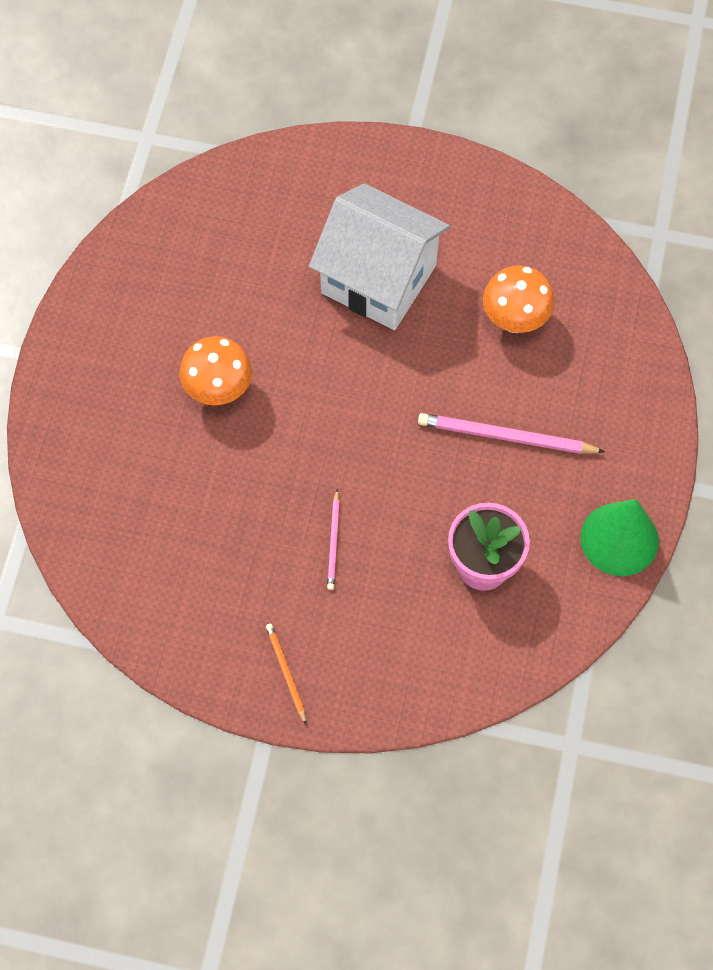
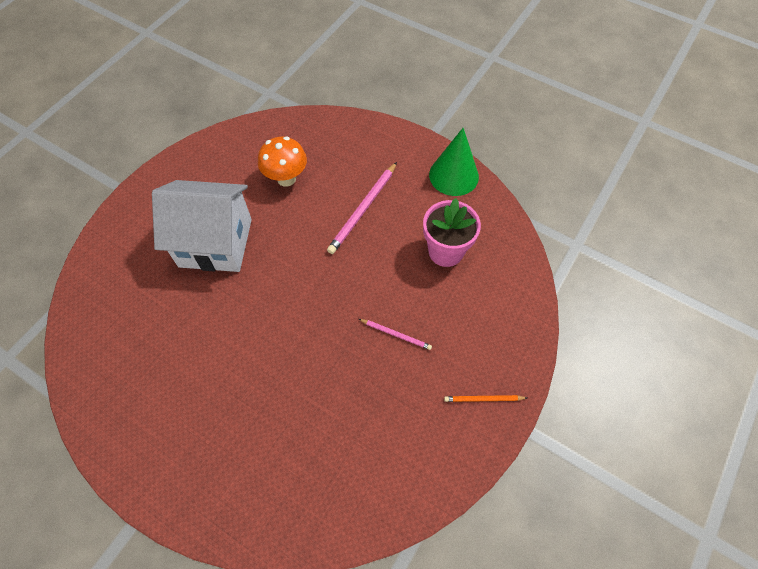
camera: 70 degrees left, 5 degrees down
(219, 390) = (246, 374): orange mushroom -> none
(378, 279) = (215, 242): white house -> white house turned 45 degrees clockwise

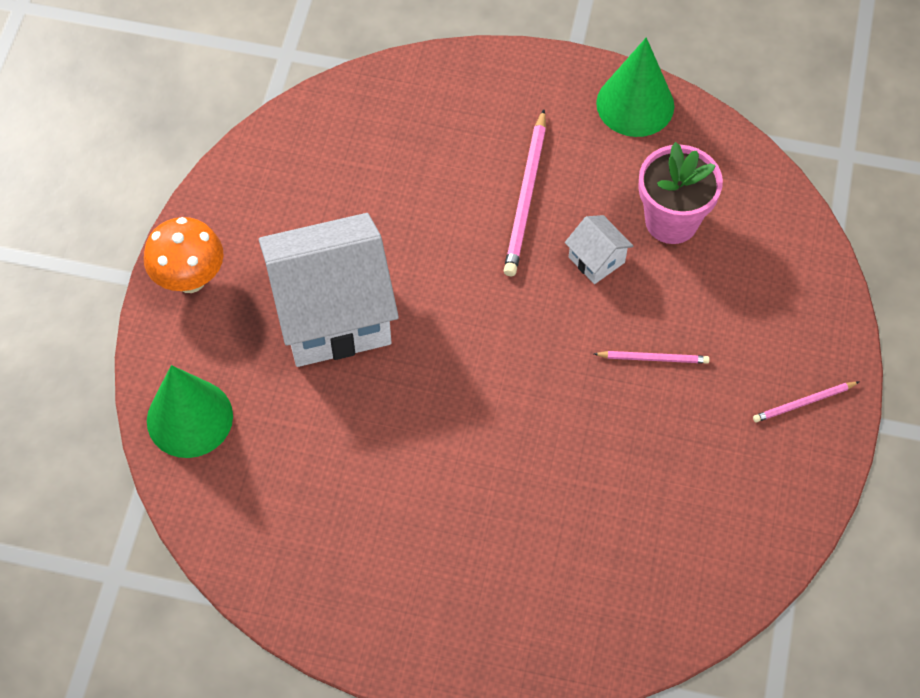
camera: 20 degrees left, 0 degrees up
(101, 277) = (189, 418): none -> green cone
(286, 178) = (388, 185): orange mushroom -> orange mushroom (190, 279)
(388, 260) = (596, 260): none -> white house
(483, 399) = (803, 403): orange pencil -> pink pencil

